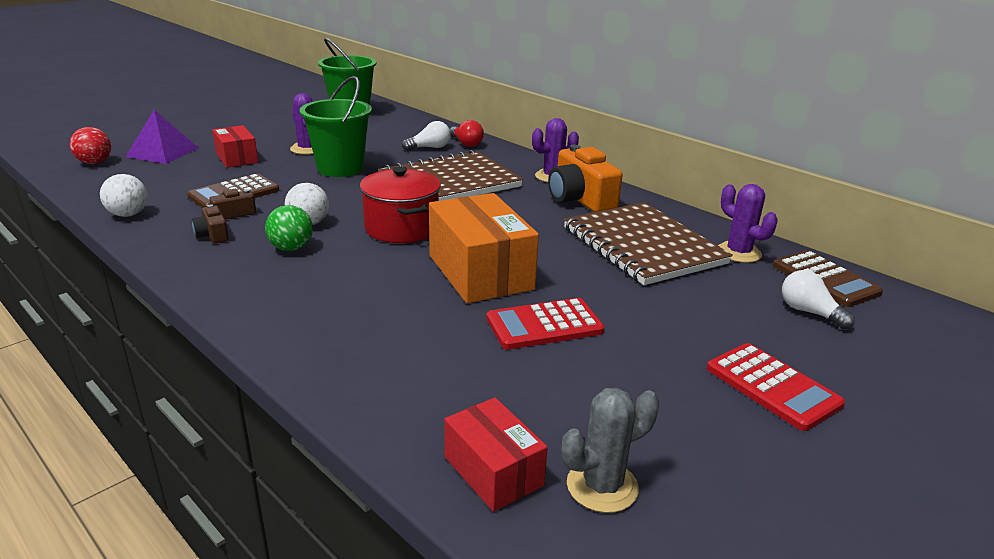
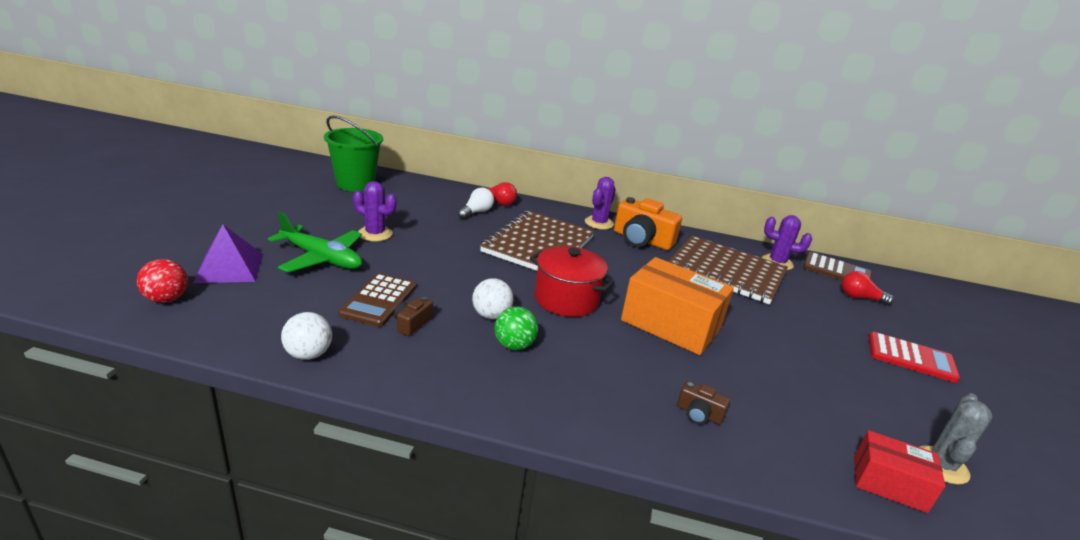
camera: 35 degrees left, 0 degrees up
(213, 235) = (427, 353): brown camera -> brown camera (699, 414)
(237, 158) = (322, 258): red box -> green plane
(340, 168) = (434, 249): green bucket -> none
(544, 325) = (763, 356): red calculator -> none
(809, 312) = (859, 298): white light bulb -> red light bulb

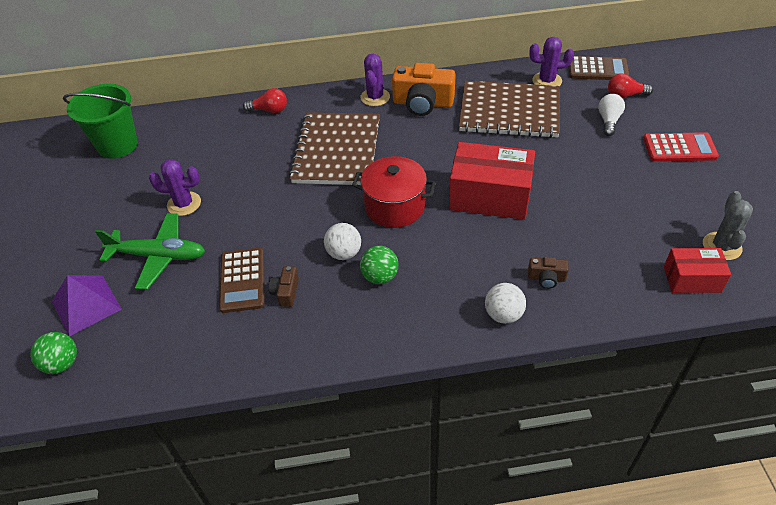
camera: 15 degrees left, 20 degrees up
(166, 299) = (62, 363): red ball -> green ball
(308, 354) = (226, 362): white ball -> white ball (503, 314)
(476, 212) = (257, 133): white light bulb -> white light bulb (608, 121)
(670, 324) = (489, 196): orange box -> red box

